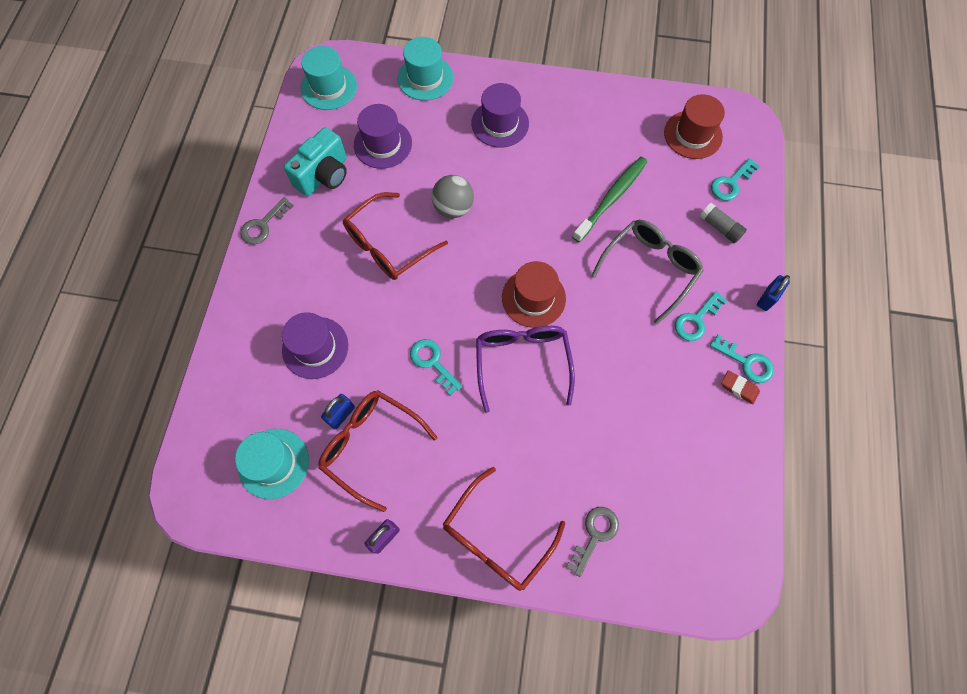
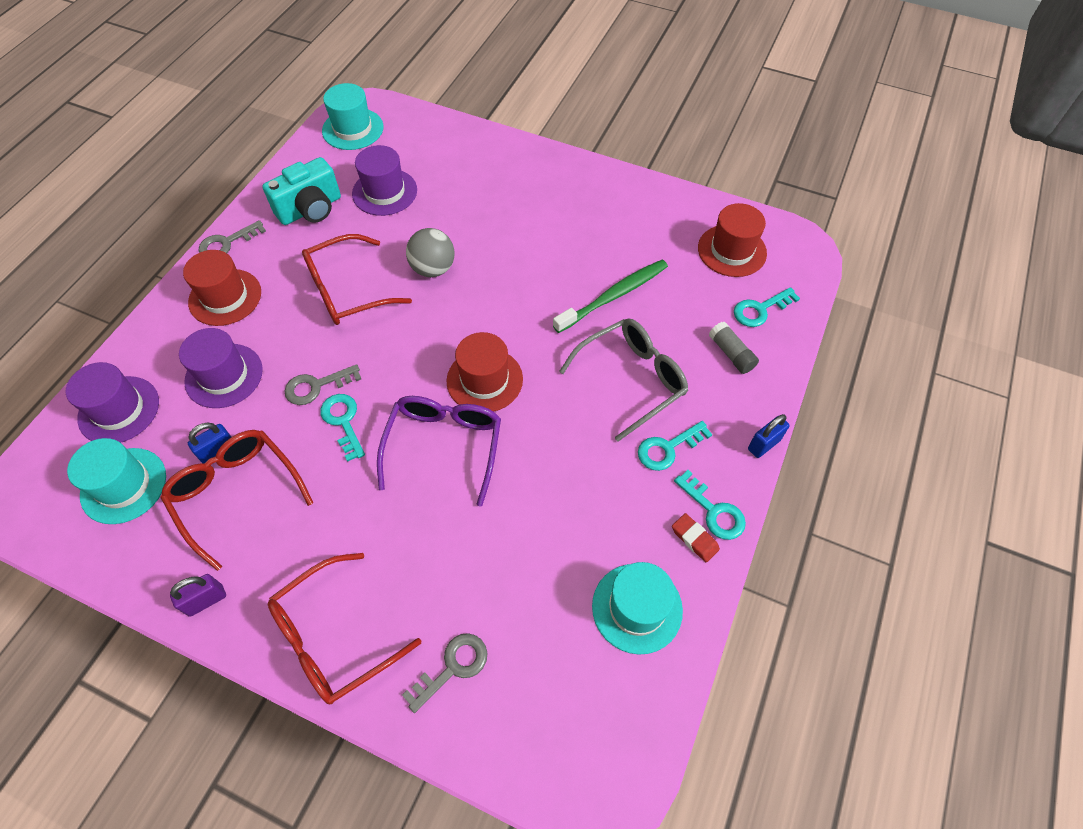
camera: 15 degrees right, 10 degrees down
(284, 276) = (225, 297): none -> red hat
(398, 337) = (317, 386): none -> grey key
(425, 78) = (455, 139): turquoise hat -> turquoise hat (637, 608)
(500, 123) = (517, 197): purple hat -> purple hat (119, 410)

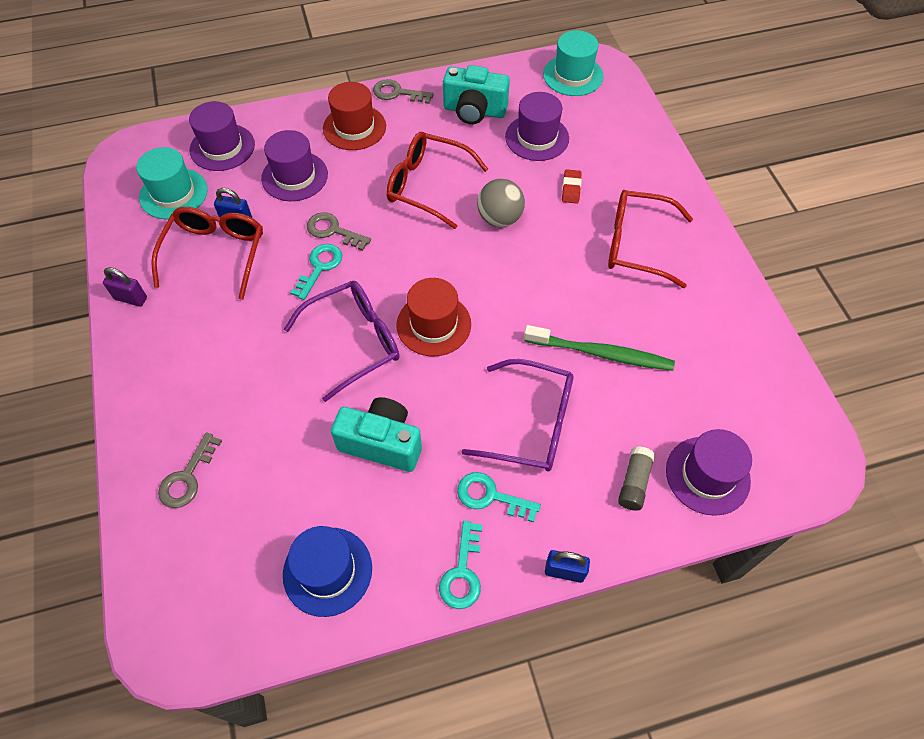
camera: 50 degrees right, 0 degrees up
(334, 636) = (158, 388): red glasses -> red glasses (637, 245)
(452, 667) = (187, 477): grey key -> grey key turned 105 degrees clockwise
(557, 491) = (382, 443): none -> turquoise camera
(631, 380) = (531, 424): grey glasses -> purple glasses
(637, 608) = (327, 571): turquoise hat -> blue hat
(694, 539) = (423, 574): red eraser -> red eraser (571, 189)
(732, 250) = (749, 409): red hat -> none
(760, 309) = (707, 475): turquoise key -> purple hat

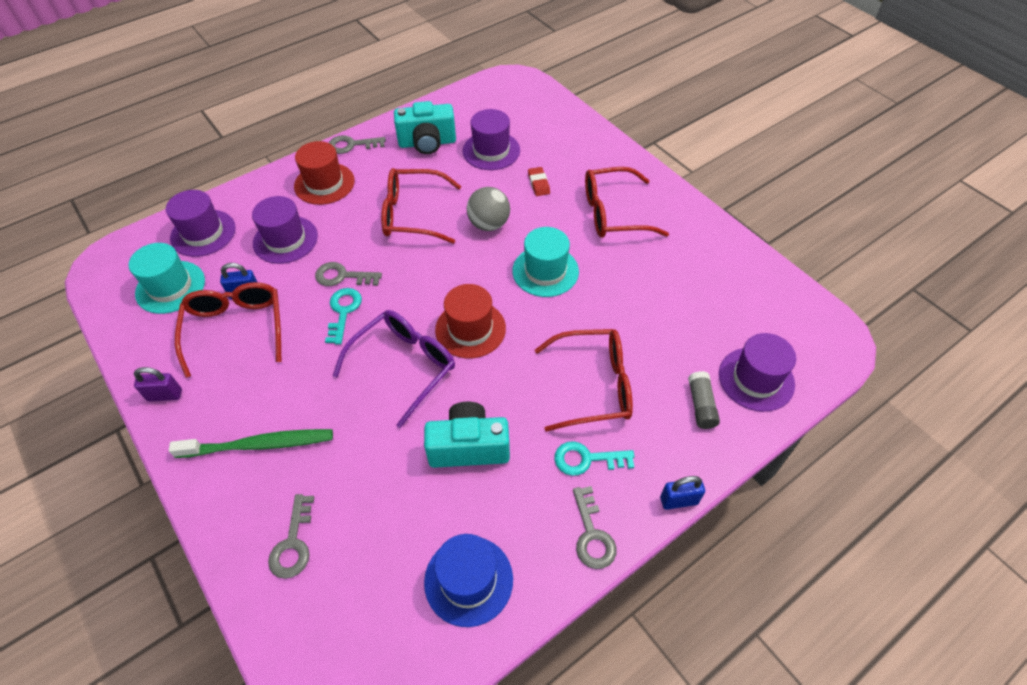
camera: 20 degrees left, 5 degrees down
(462, 572) = (592, 534): turquoise key -> grey key
(531, 424) = (593, 386): purple glasses -> red glasses
(573, 75) = (499, 94): turquoise hat -> turquoise hat (545, 271)
(602, 353) = (625, 308): green toothbrush -> green toothbrush (260, 445)

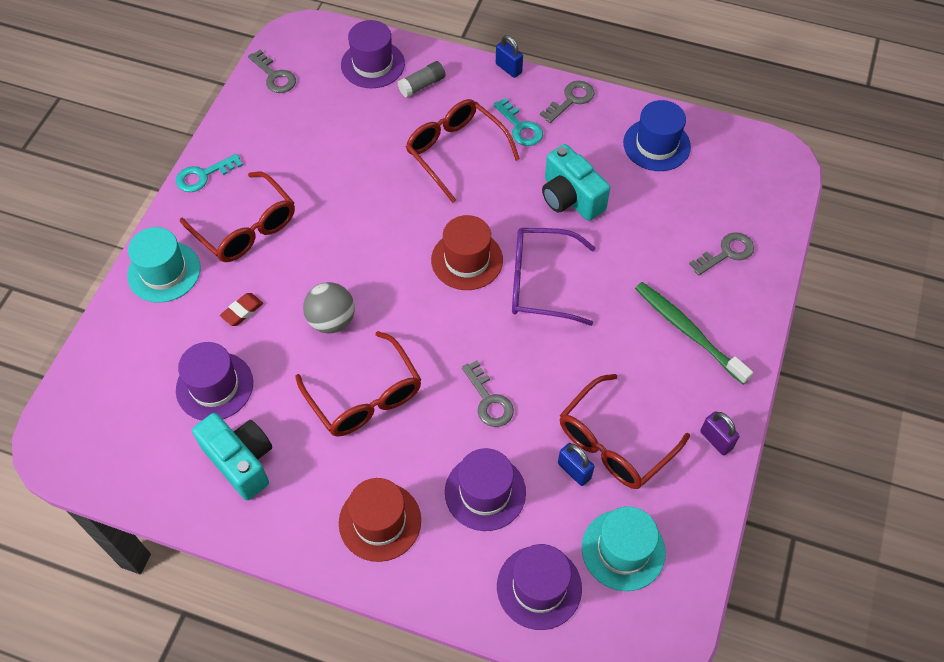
camera: 125 degrees left, 5 degrees up
(343, 312) = (526, 368): turquoise key -> turquoise key (203, 175)
(352, 145) = (296, 543): grey key -> grey key (274, 76)
(545, 271) = (360, 242): turquoise hat -> turquoise hat (164, 272)

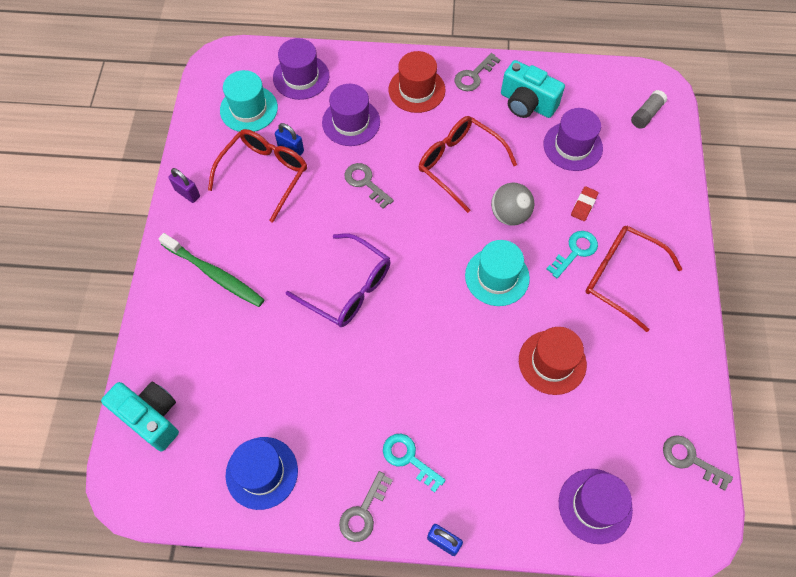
camera: 165 degrees right, 5 degrees up
(164, 272) = (665, 222): turquoise hat -> turquoise hat (497, 277)
(203, 175) = (689, 320): turquoise key -> turquoise key (575, 251)
(422, 85) = (530, 489): grey glue stick -> grey glue stick (646, 114)
(456, 152) = (464, 409): red glasses -> none
(467, 260) = (417, 294): red hat -> red hat (552, 362)
(541, 283) = (347, 288): purple glasses -> purple glasses turned 45 degrees clockwise
(570, 198) = (339, 383): turquoise camera -> turquoise camera (151, 417)
(726, 253) = (183, 359): grey key -> grey key (474, 76)

